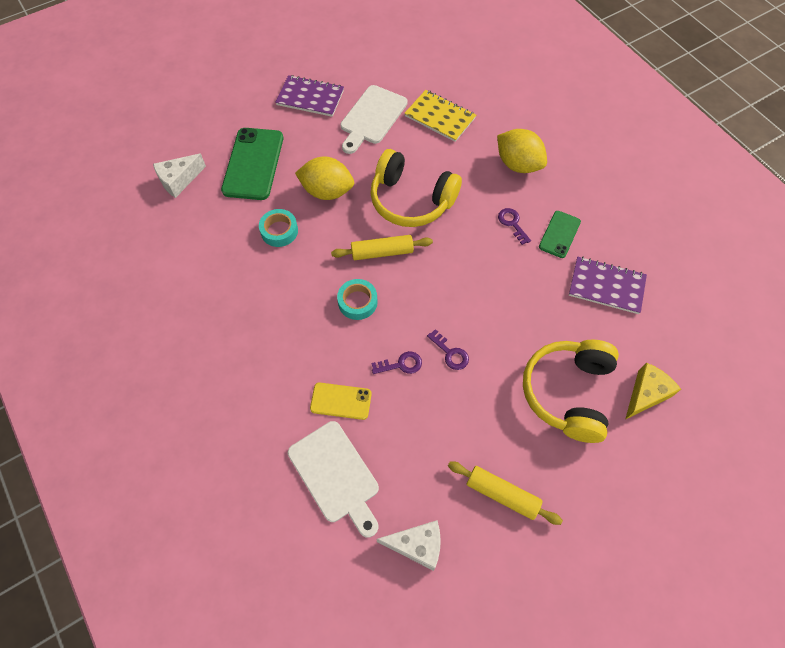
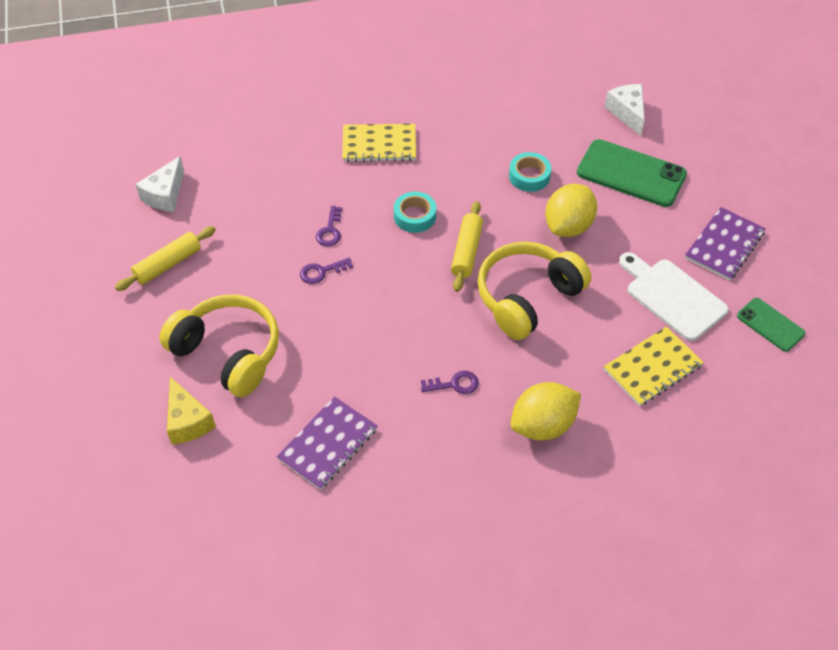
camera: 110 degrees right, 10 degrees down
(277, 362) = (379, 144): none -> yellow notebook
(336, 475) = (253, 159): white cutting board -> none
(341, 401) = (317, 178): yellow phone -> none
(559, 234) = (419, 427): green phone -> green phone (770, 325)

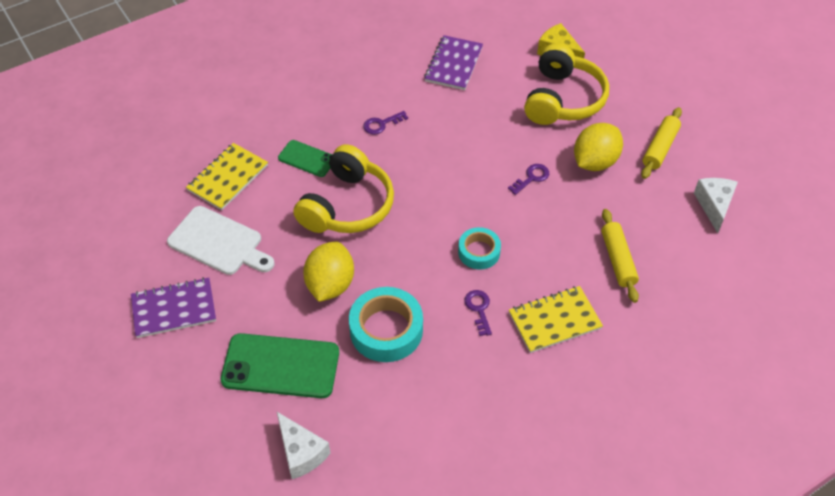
camera: 160 degrees right, 0 degrees up
(228, 353) = (562, 99): yellow headphones -> yellow headphones turned 90 degrees counterclockwise
(330, 230) = (547, 215): purple key -> purple key (479, 309)
(466, 252) = (416, 231): yellow rolling pin -> yellow rolling pin (617, 260)
(529, 176) = (386, 330): turquoise tape -> turquoise tape, size x1.65
(543, 425) = (305, 115): yellow lemon -> yellow lemon (595, 162)
(724, 245) = (174, 309): purple notebook -> purple notebook turned 60 degrees clockwise
(770, 325) = (128, 241): green phone -> green phone (307, 159)

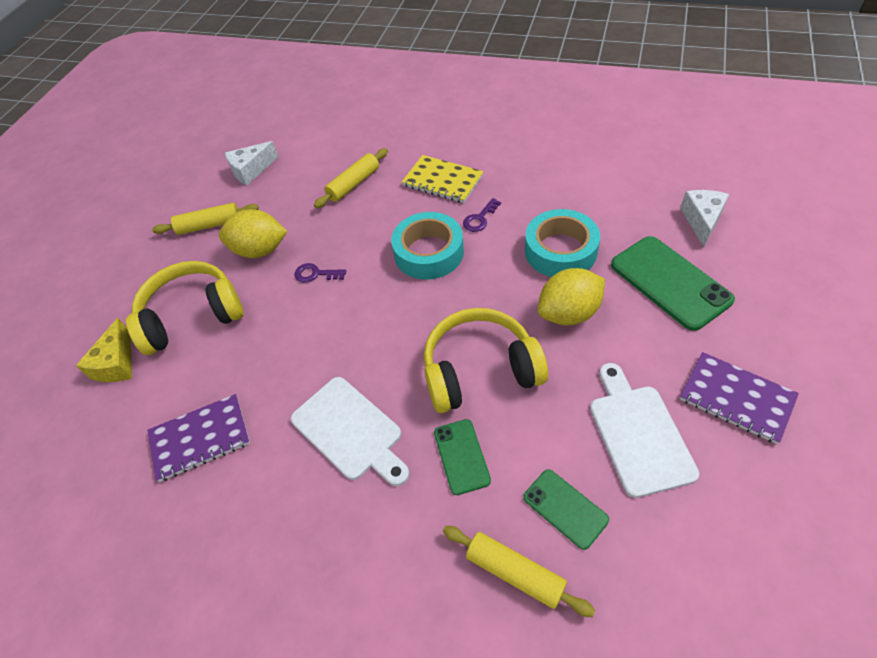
camera: 125 degrees left, 0 degrees up
(228, 137) = (515, 572): none -> yellow rolling pin
(228, 178) = (565, 508): yellow notebook -> green phone
(381, 124) = (350, 431): purple key -> white cutting board
(479, 252) = (429, 252): turquoise tape -> turquoise tape, size x1.65

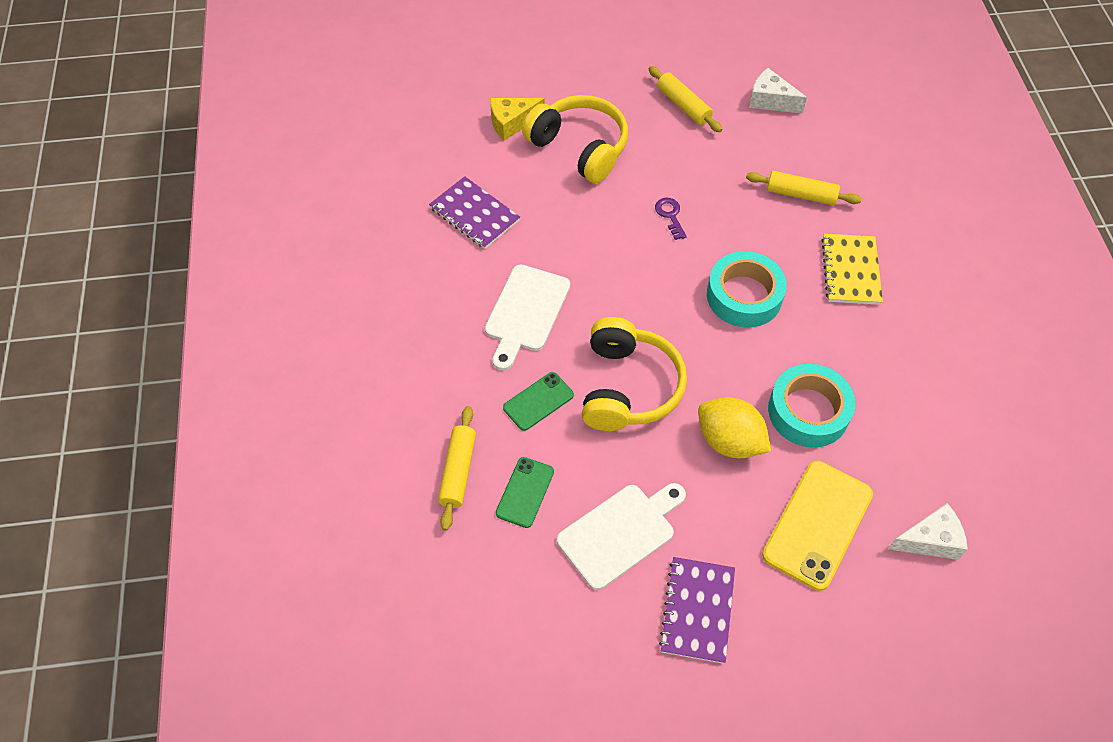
camera: 60 degrees right, 5 degrees up
(260, 250) = (675, 159): yellow lemon -> none
(480, 219) = (814, 324): purple key -> none
(480, 371) = (628, 387): yellow headphones -> yellow headphones turned 45 degrees clockwise
(670, 282) = (817, 524): green phone -> yellow phone

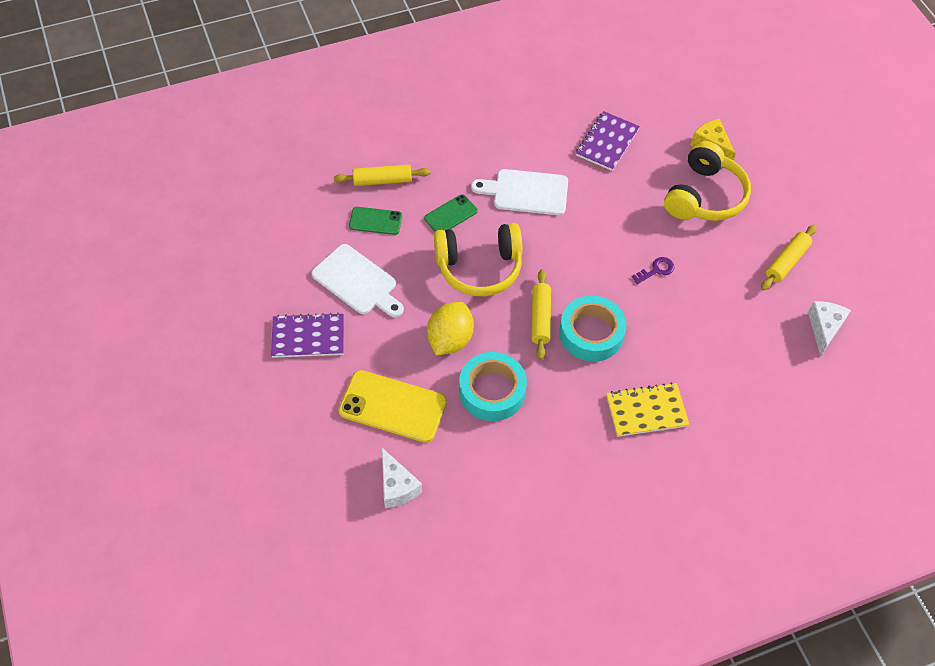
camera: 75 degrees right, 0 degrees up
(538, 401) = (450, 215): green phone -> green phone turned 75 degrees counterclockwise
(801, 195) = (718, 364): yellow rolling pin -> yellow rolling pin (540, 318)

